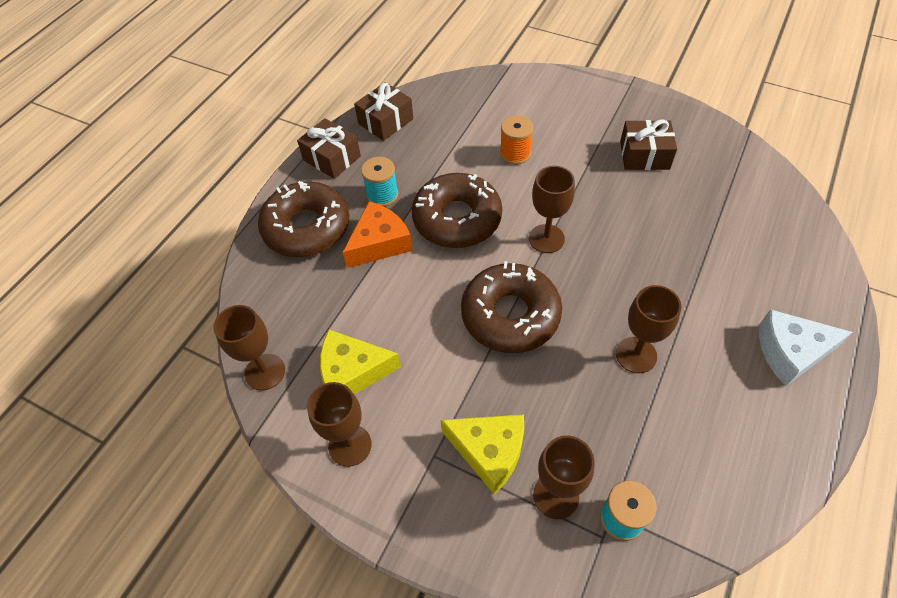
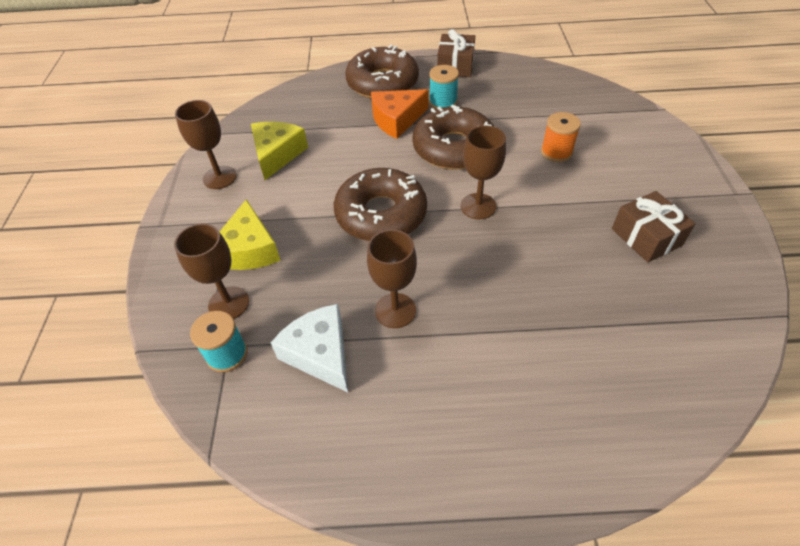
camera: 60 degrees right, 5 degrees down
(265, 372) = (255, 117): brown goblet -> none
(352, 372) = (277, 154): yellow cheese -> yellow cheese turned 45 degrees clockwise
(379, 243) = (396, 120): orange cheese -> orange cheese turned 135 degrees clockwise
(385, 121) = (517, 73): brown gift -> none
(790, 352) = (485, 443): white cheese -> white cheese (320, 353)

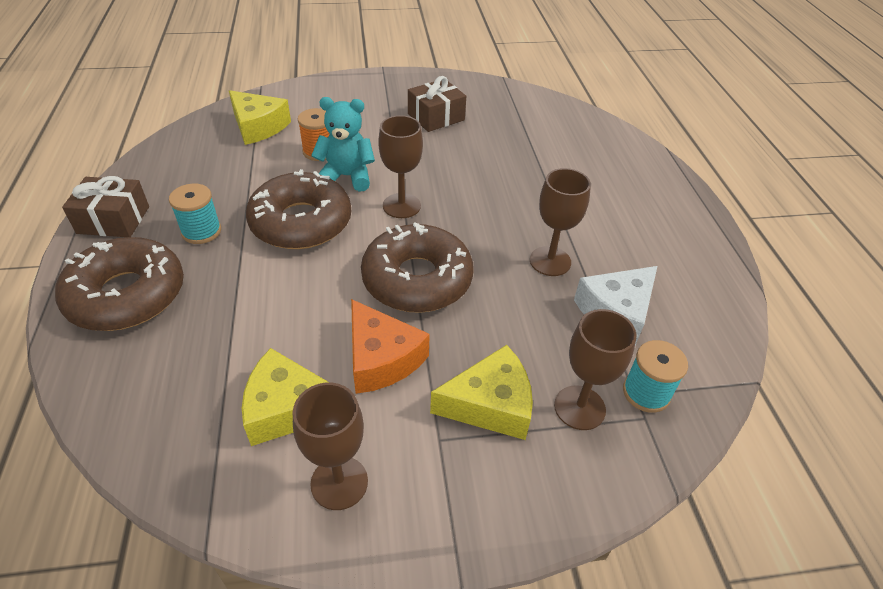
camera: 100 degrees left, 5 degrees down
(396, 120) = (230, 275): orange cheese -> orange cheese (381, 358)
(519, 170) = (346, 176): none -> turquoise teddy bear
(589, 114) = (258, 127): none -> yellow cheese

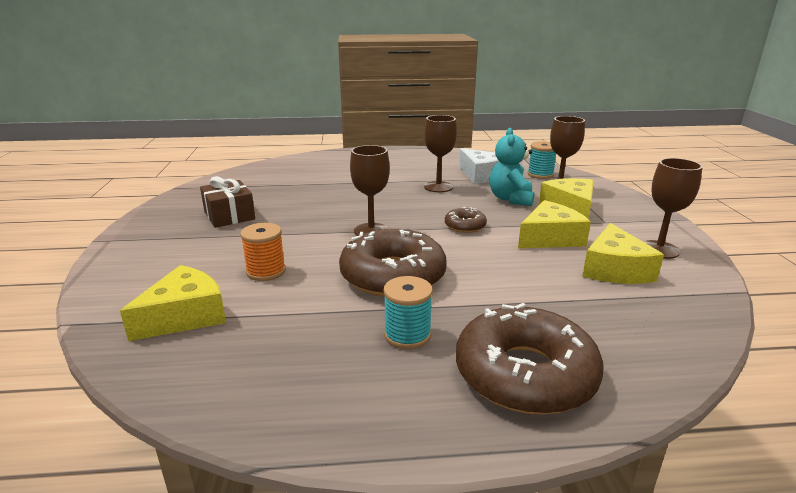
camera: 85 degrees left, 20 degrees down
(113, 220) = (381, 417): brown gift -> none
(346, 176) = (319, 255): turquoise teddy bear -> turquoise teddy bear (511, 199)
(381, 358) = (550, 238): orange cheese -> yellow cheese
(417, 279) = (465, 226): brown donut -> brown donut, size x0.47

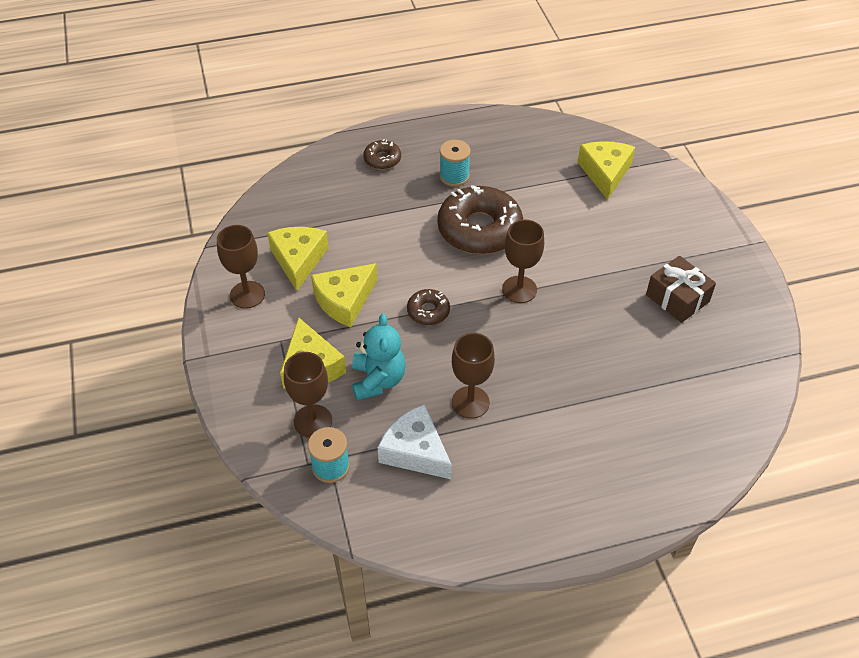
camera: 170 degrees right, 25 degrees up
(185, 316) = (605, 173): yellow cheese -> yellow cheese turned 150 degrees clockwise
(266, 271) = (581, 221): orange spool -> none
(525, 374) = (382, 159): brown donut -> brown donut, size x0.47

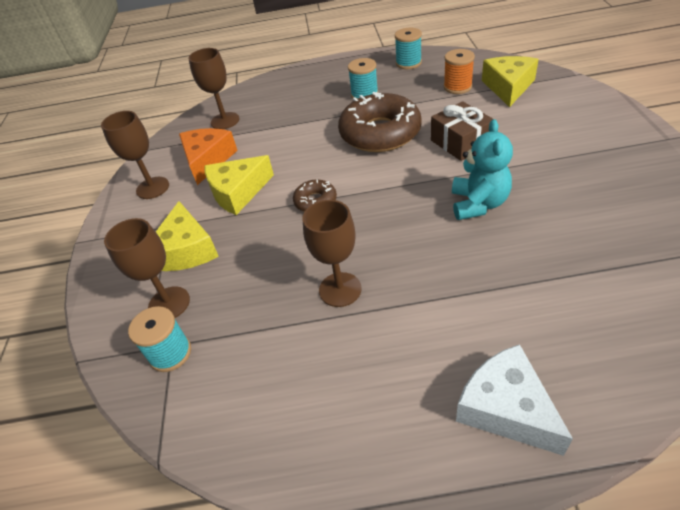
camera: 15 degrees right, 5 degrees down
(298, 260) = (208, 160): yellow cheese -> orange cheese
(378, 380) = (248, 264): turquoise teddy bear -> turquoise teddy bear (478, 204)
(382, 159) = (304, 86): brown donut -> none
(415, 451) = (266, 341): white cheese -> white cheese (506, 408)
(496, 132) = (408, 63): none -> turquoise spool
(519, 289) = (411, 182): brown goblet -> brown goblet (225, 121)
(553, 170) = (457, 87): none -> orange spool
(677, 298) = (585, 189): brown gift -> brown gift (461, 142)

